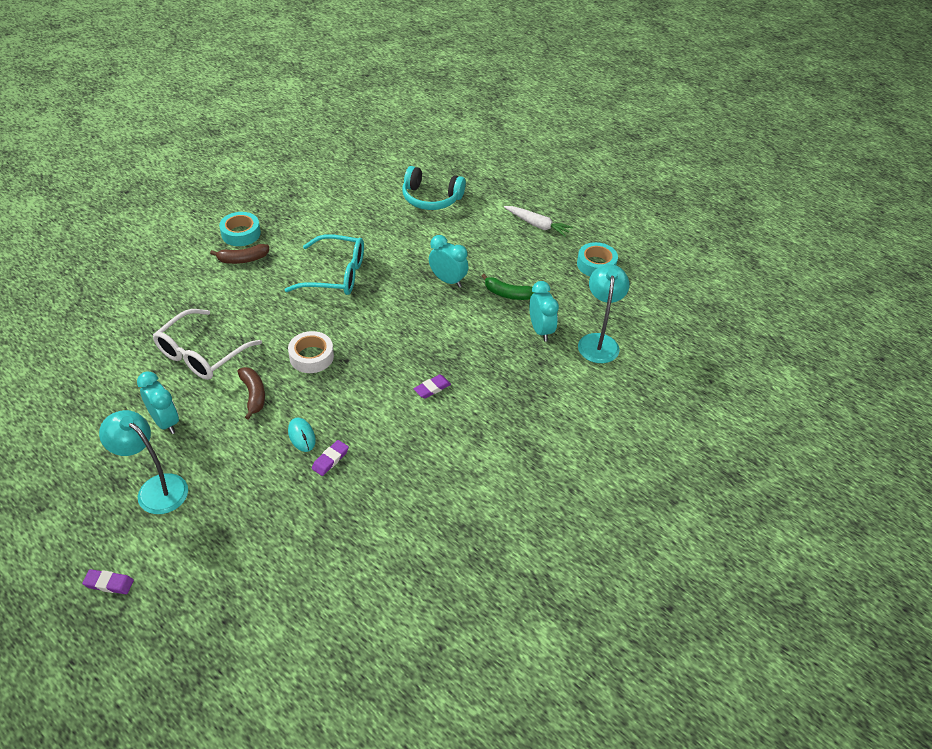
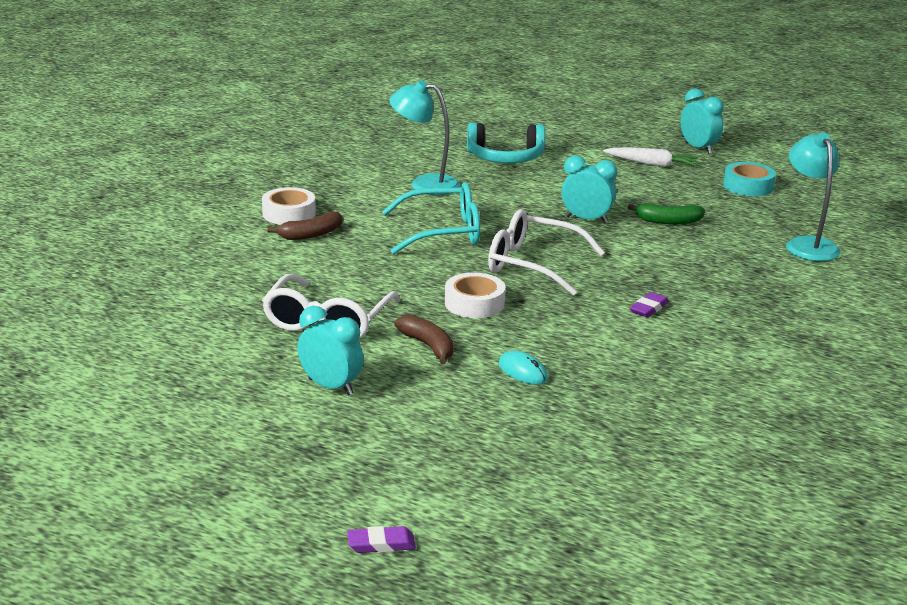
camera: 15 degrees left, 20 degrees down
(155, 488) = (369, 447): turquoise lamp -> turquoise lamp (425, 184)
(241, 233) = (289, 213): turquoise tape -> white tape
(330, 459) = (578, 386): purple eraser -> none
(378, 322) = (533, 264): none -> white glasses
(540, 330) = (733, 244): turquoise clock -> turquoise clock (698, 148)

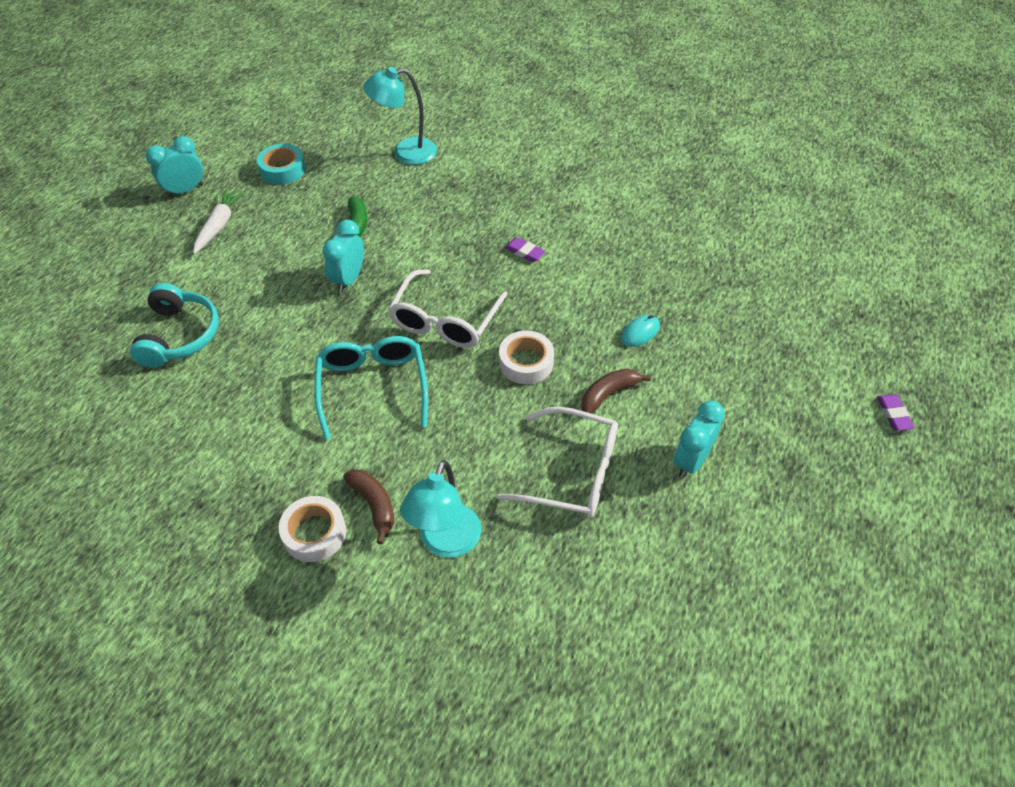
camera: 90 degrees left, 25 degrees up
(425, 184) = (243, 406): turquoise lamp -> turquoise lamp (446, 542)

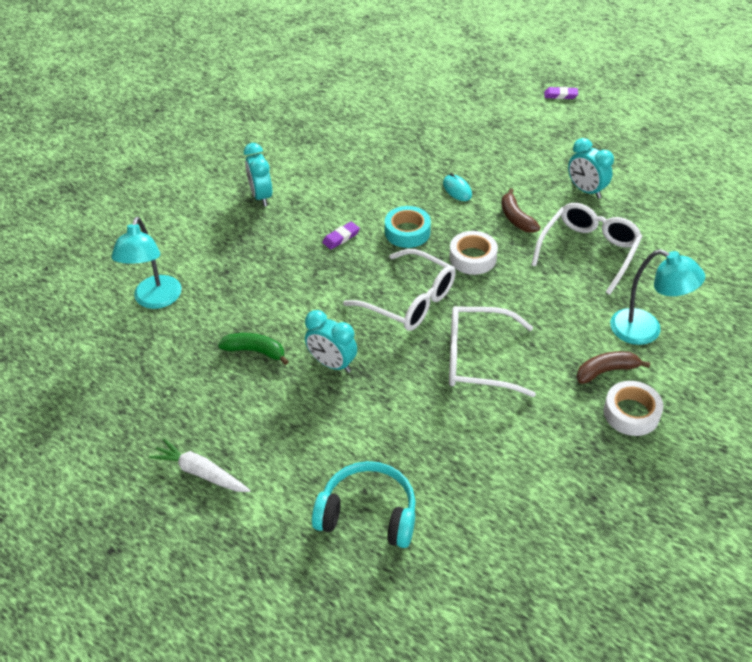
camera: 75 degrees left, 5 degrees down
(185, 190) = (119, 506): turquoise clock -> turquoise clock (261, 196)
(282, 170) = (129, 407): turquoise tape -> turquoise tape (407, 232)
(372, 387) = (477, 359): turquoise glasses -> white glasses

